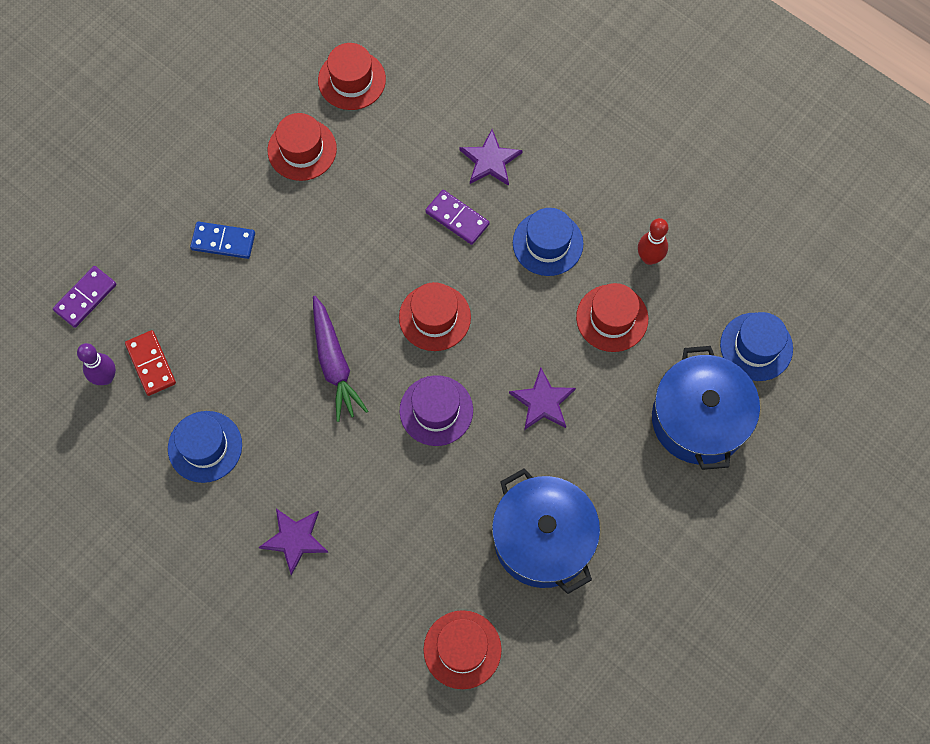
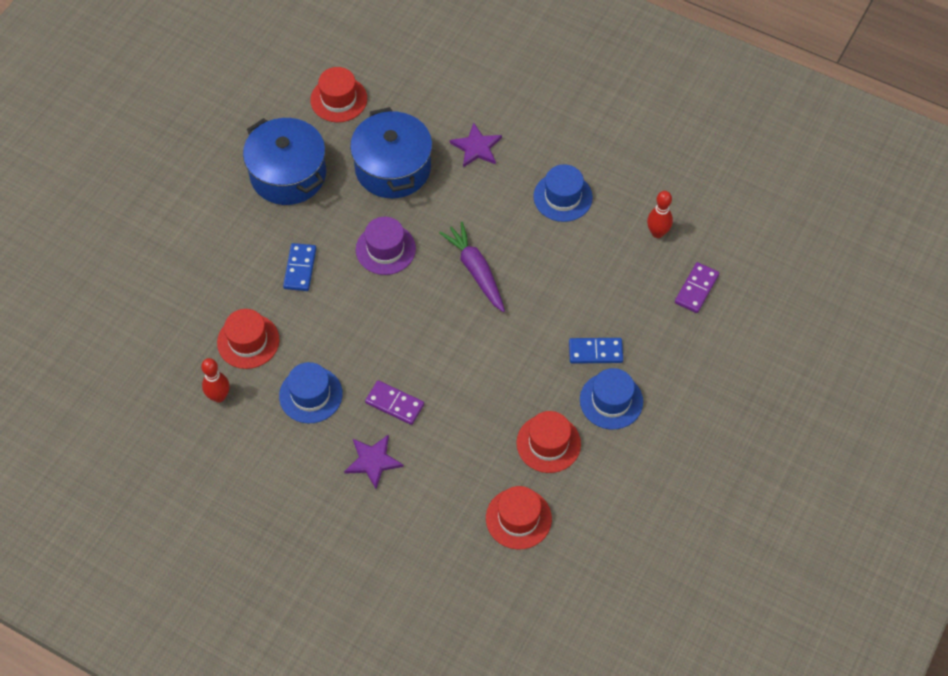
camera: 170 degrees right, 10 degrees down
(105, 377) = (657, 233): purple bowling pin -> red bowling pin
(151, 364) = (624, 248): red domino -> none
(435, 317) = (399, 319): red hat -> none
(542, 401) = (300, 268): purple star -> blue domino
(699, 419) = (170, 275): blue pot -> blue pot (393, 168)
(756, 346) = (123, 337): blue hat -> blue hat (611, 401)

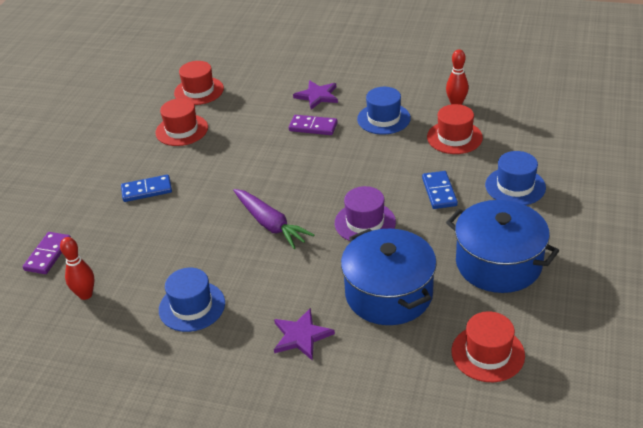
camera: 170 degrees right, 20 degrees down
(611, 401) = (131, 163): blue hat -> blue hat (515, 186)

